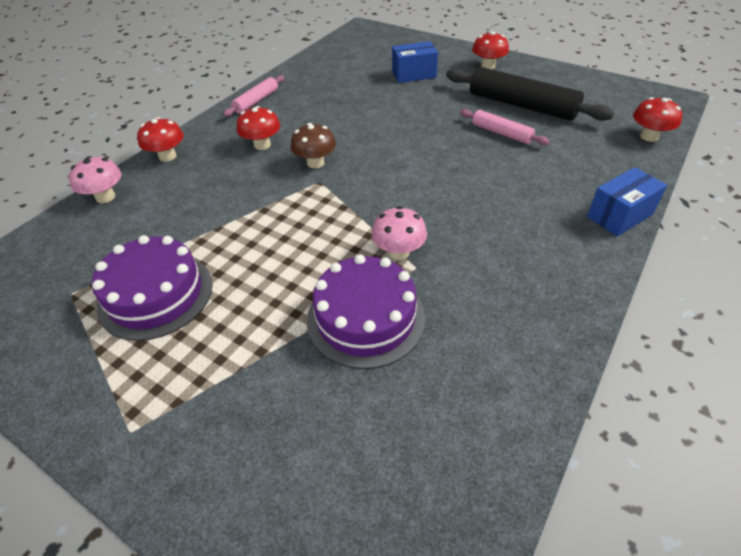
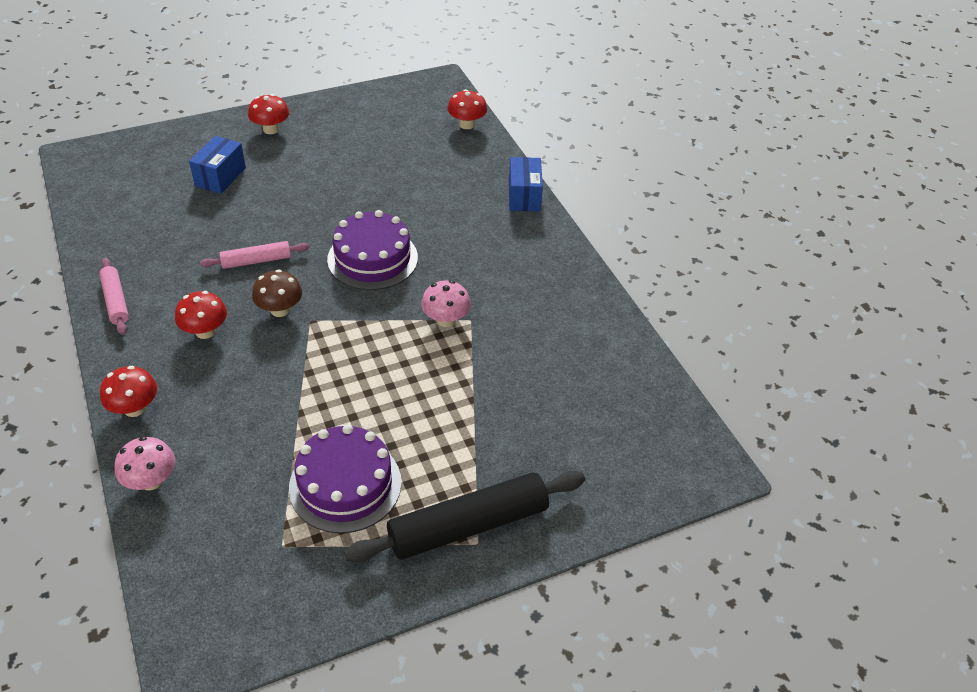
camera: 60 degrees left, 0 degrees up
(365, 318) = (491, 371): purple cake -> purple cake (372, 258)
(501, 133) = (374, 185): pink rolling pin -> pink rolling pin (256, 261)
(521, 105) = (353, 151): black rolling pin -> black rolling pin (468, 526)

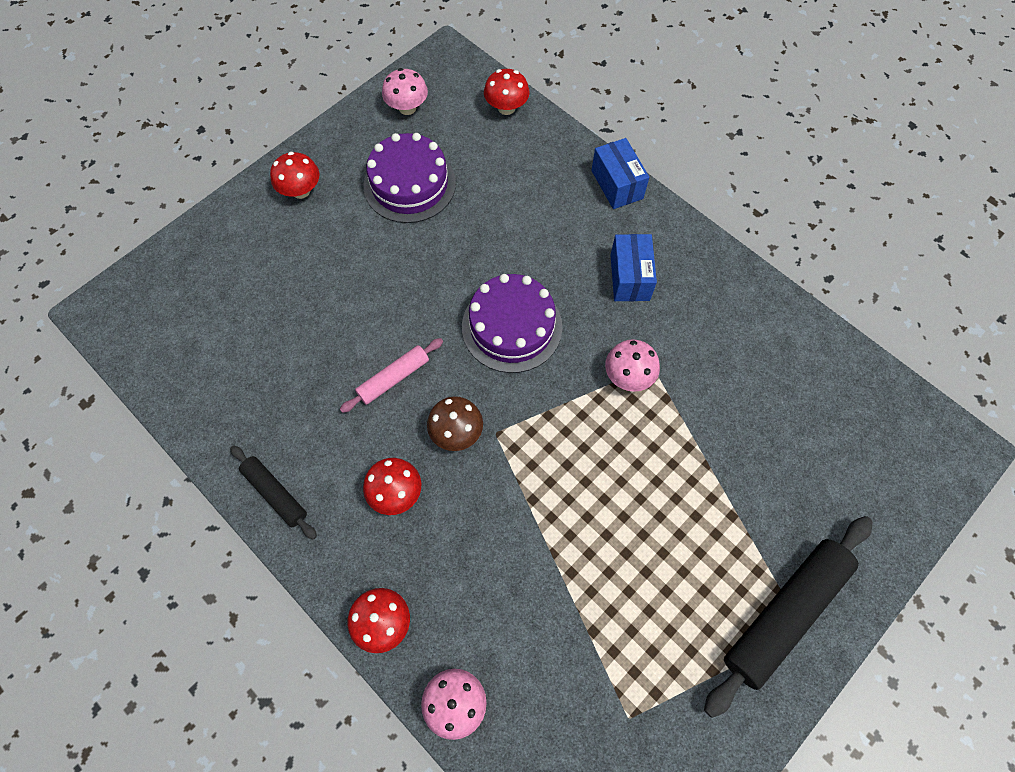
camera: 20 degrees left, 20 degrees up
(115, 301) = (275, 493): pink rolling pin -> black rolling pin
(220, 177) = (285, 278): blue box -> blue box (630, 277)
(345, 484) = (646, 619): purple cake -> purple cake (409, 184)
(388, 103) = (407, 108): none -> pink mushroom

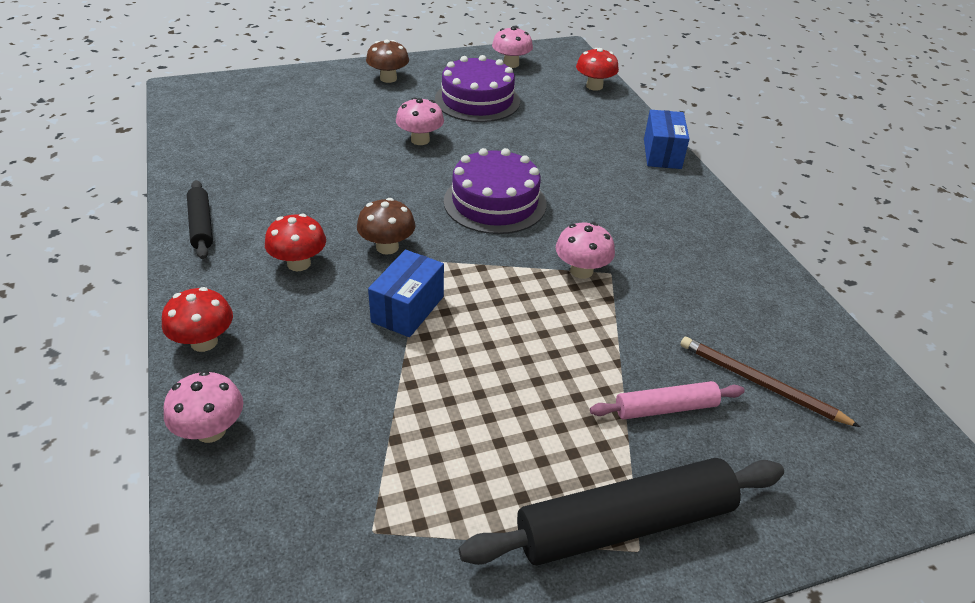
camera: 25 degrees right, 25 degrees down
(301, 191) = (388, 78): red mushroom -> brown mushroom
(393, 272) = (420, 140): none -> pink mushroom
(393, 378) = (364, 196): pink rolling pin -> pink rolling pin (665, 408)
(630, 277) = (632, 210): blue box -> blue box (408, 309)
(813, 430) = (761, 384): none -> brown pencil

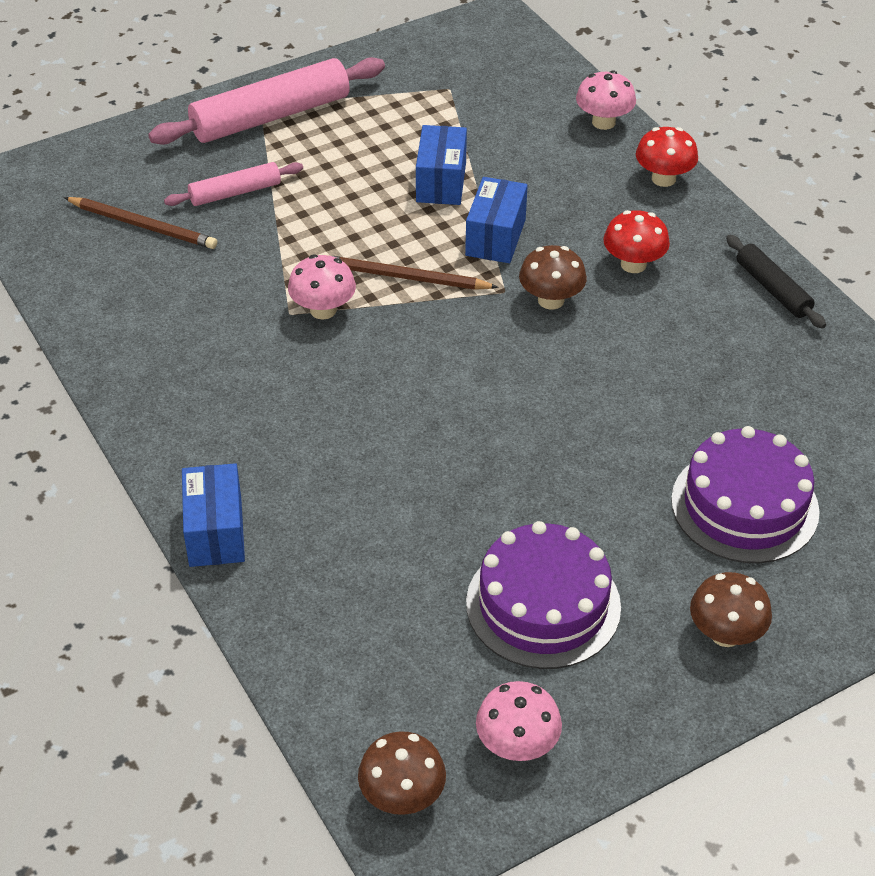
camera: 170 degrees right, 5 degrees up
(420, 140) = (594, 483): pink mushroom -> none
(437, 380) = (441, 182): none -> blue box
(495, 202) = (447, 387): purple cake -> purple cake (744, 505)
(504, 286) = (405, 277): none -> brown pencil
(568, 59) = (402, 796): none -> brown mushroom
(594, 86) = (338, 703): red mushroom -> none
(624, 524) = (271, 116): black rolling pin -> pink rolling pin

